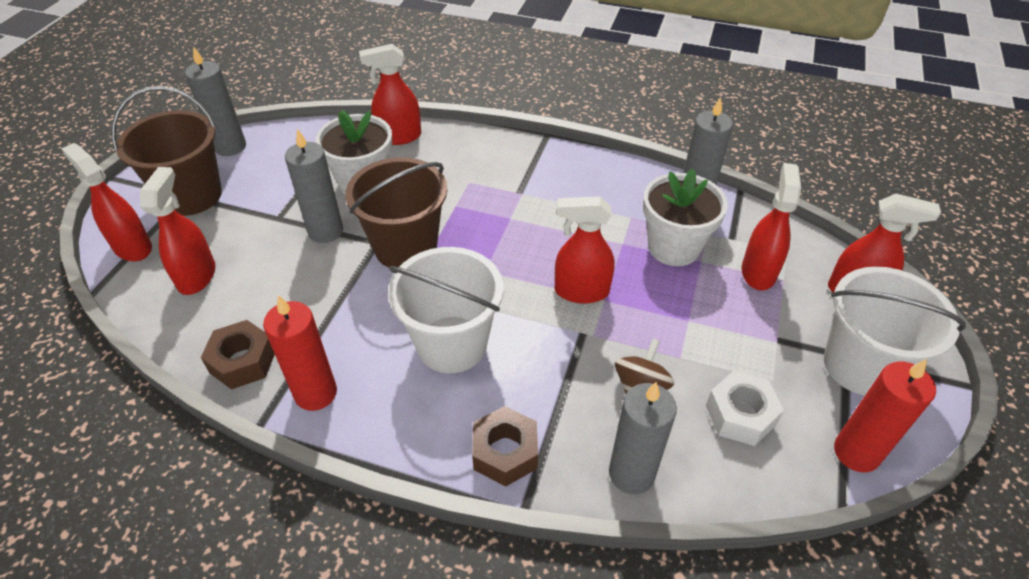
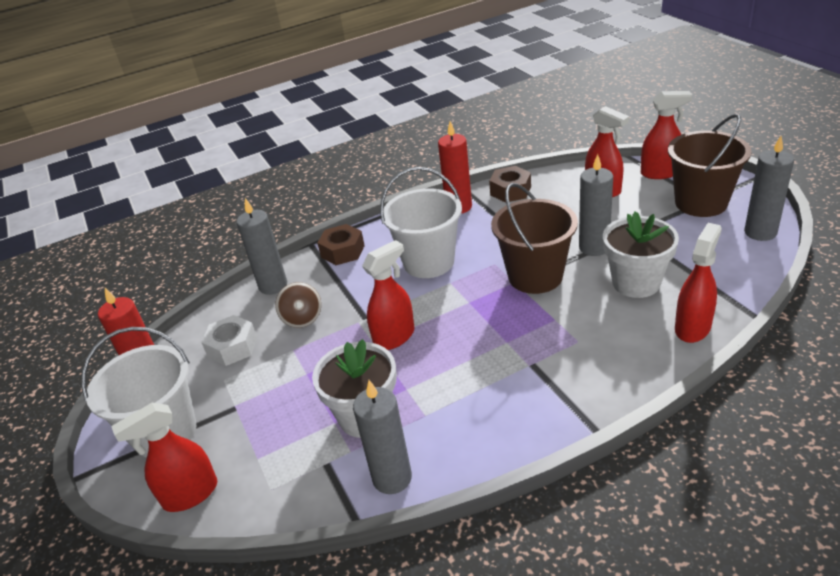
camera: 140 degrees right, 10 degrees down
(758, 272) = (282, 448): red spray bottle -> none

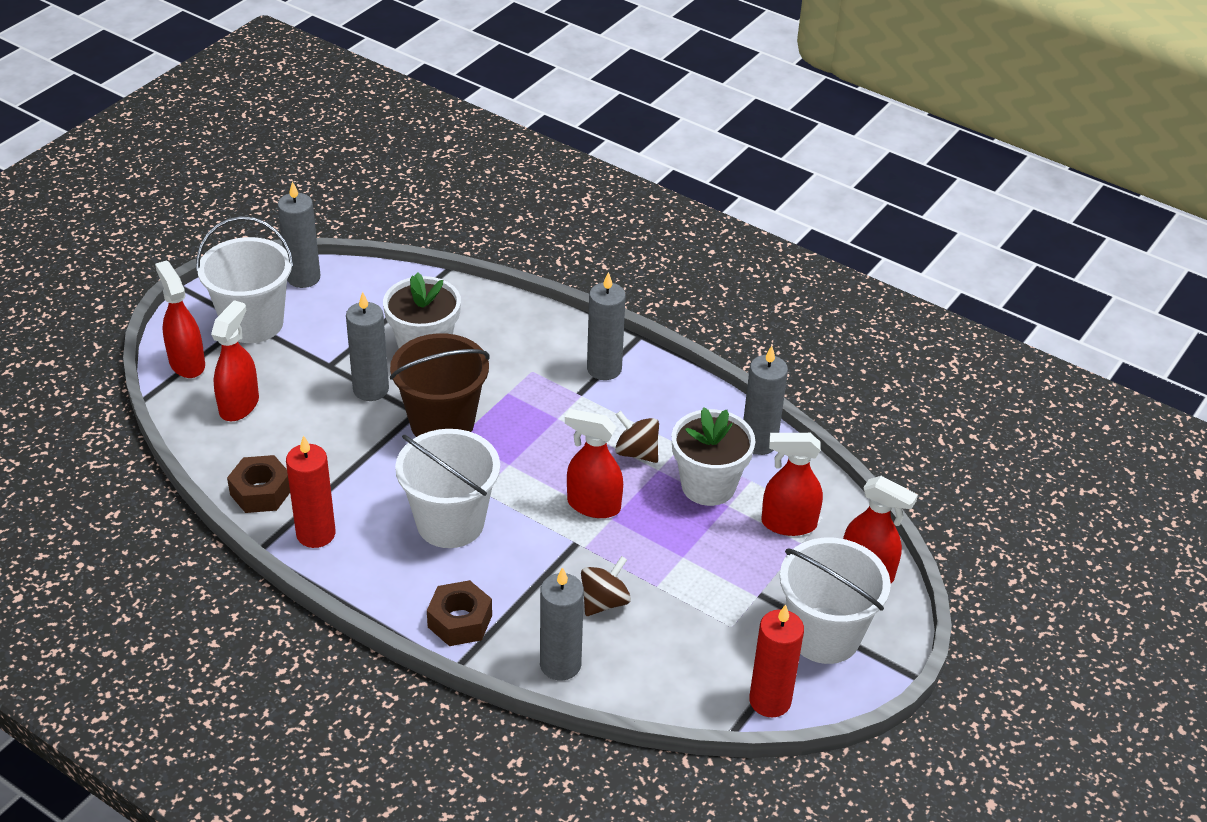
camera: 125 degrees left, 5 degrees up
(232, 347) = (683, 646): white nut -> none
(435, 380) = (636, 452): none -> brown spinning top
(558, 391) = (604, 369): none -> grey candle
(692, 327) = (479, 304): red spray bottle -> red spray bottle (788, 524)
(701, 203) = (253, 323): brown bucket -> white bucket

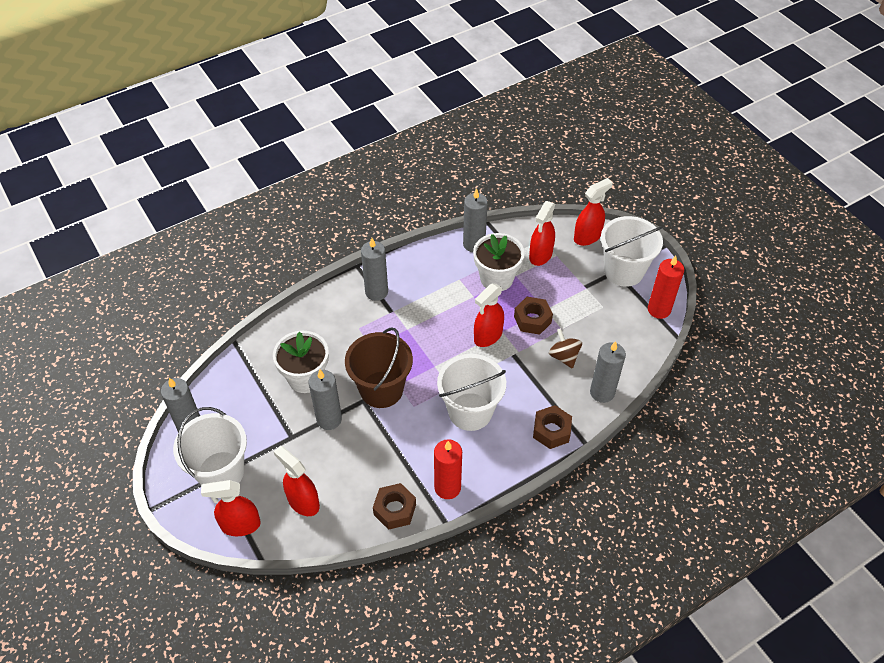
camera: 65 degrees left, 10 degrees up
(636, 452) = (455, 301): brown spinning top -> none
(653, 547) = (532, 320): none -> brown nut

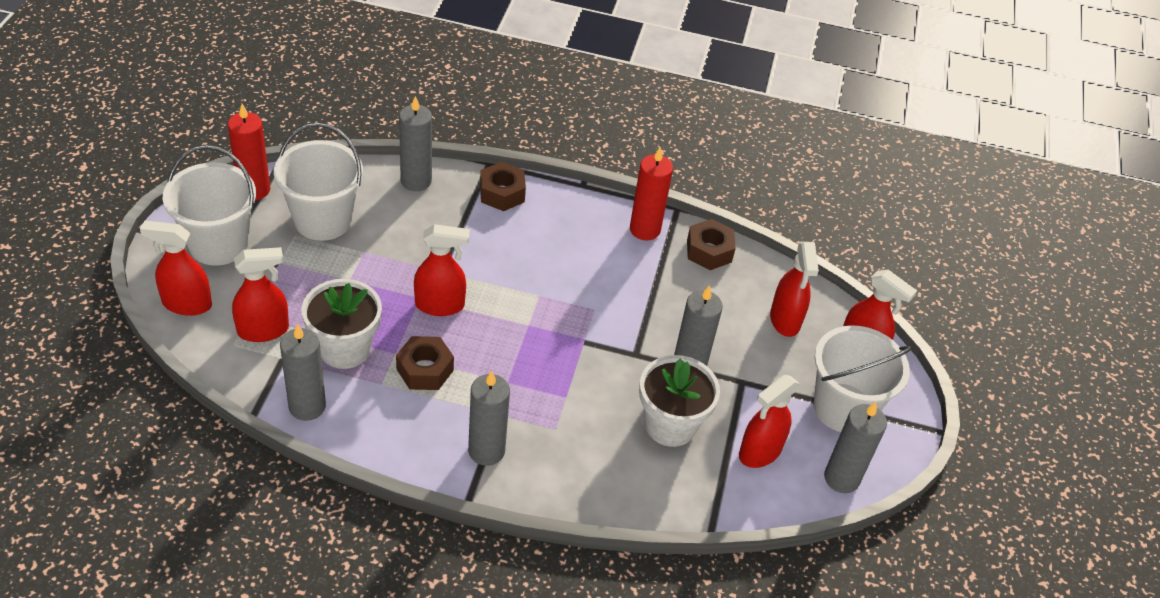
camera: 140 degrees left, 5 degrees down
(246, 404) = (759, 452): none -> red spray bottle
(381, 389) = (606, 348): brown bucket -> none
(470, 411) = (549, 262): white bucket -> white bucket (323, 220)
(532, 320) = (376, 281): brown nut -> brown nut (425, 370)
(564, 356) = (400, 230): brown spinning top -> none

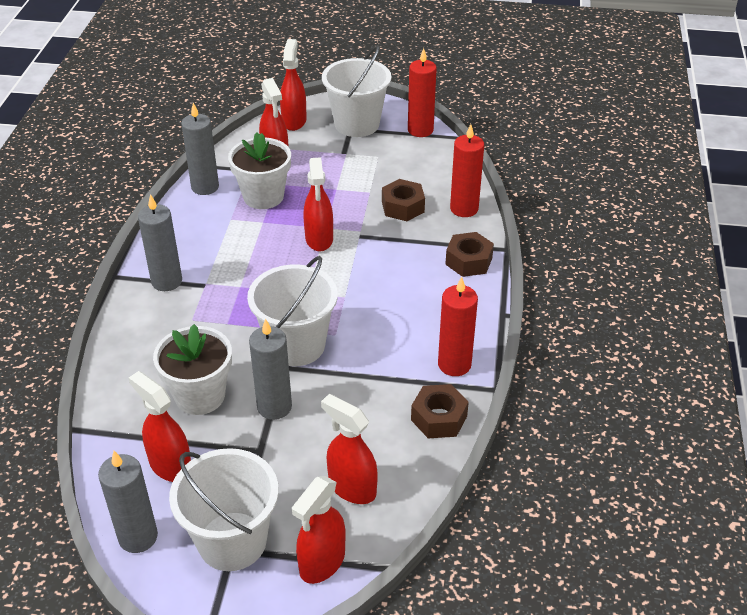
camera: 90 degrees right, 5 degrees down
(323, 220) = (398, 167): white bucket -> white bucket (296, 345)
(416, 181) = (464, 209): grey candle -> red candle
(425, 370) = (247, 239): brown nut -> brown nut (403, 207)
(785, 320) = (351, 487): red spray bottle -> red spray bottle turned 45 degrees clockwise

